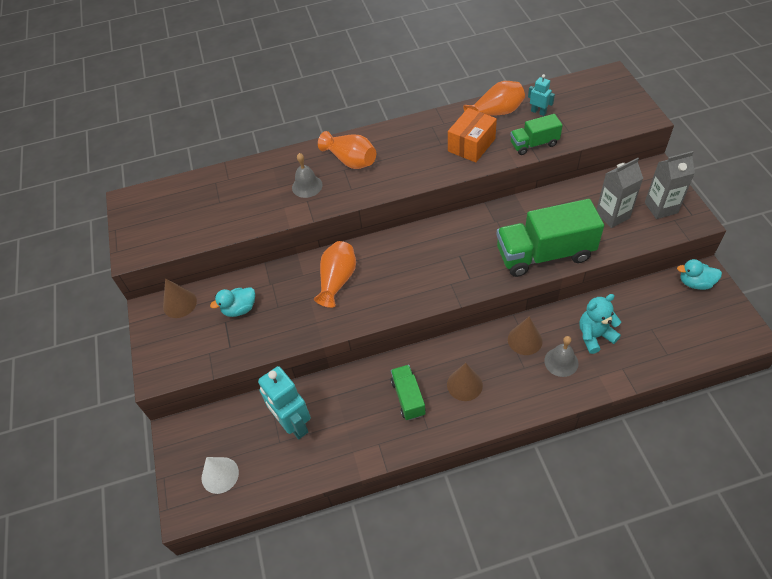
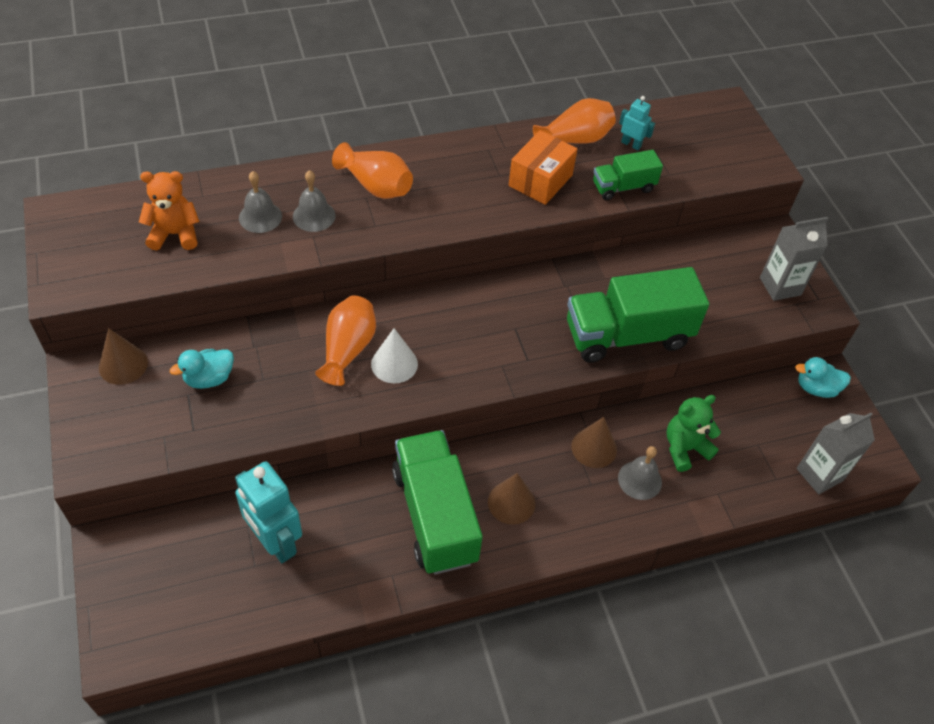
camera: 10 degrees left, 0 degrees up
(209, 208) = (175, 234): none -> orange teddy bear
(220, 475) = (169, 607): white cone -> white cone (394, 364)
(269, 190) = (260, 217): none -> grey bell
(408, 398) = (435, 515): green truck -> green truck, size x1.90
(594, 336) = (685, 448): turquoise teddy bear -> green teddy bear
(612, 215) = (718, 291): grey carton -> grey carton (819, 474)

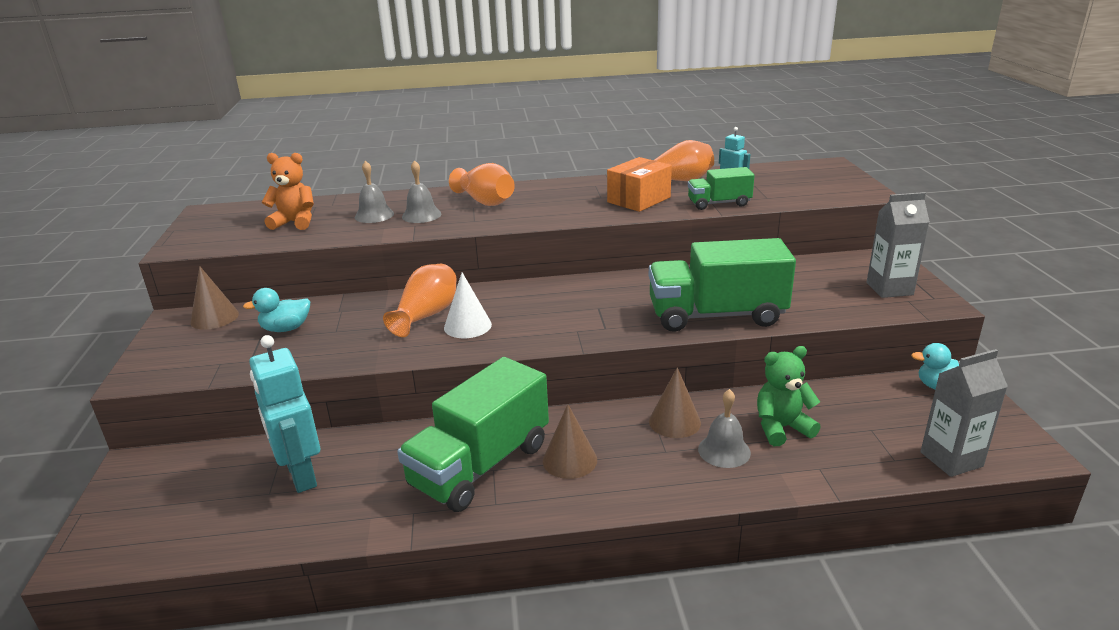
camera: 15 degrees right, 25 degrees down
(435, 515) = (480, 465): green truck -> green truck turned 135 degrees counterclockwise

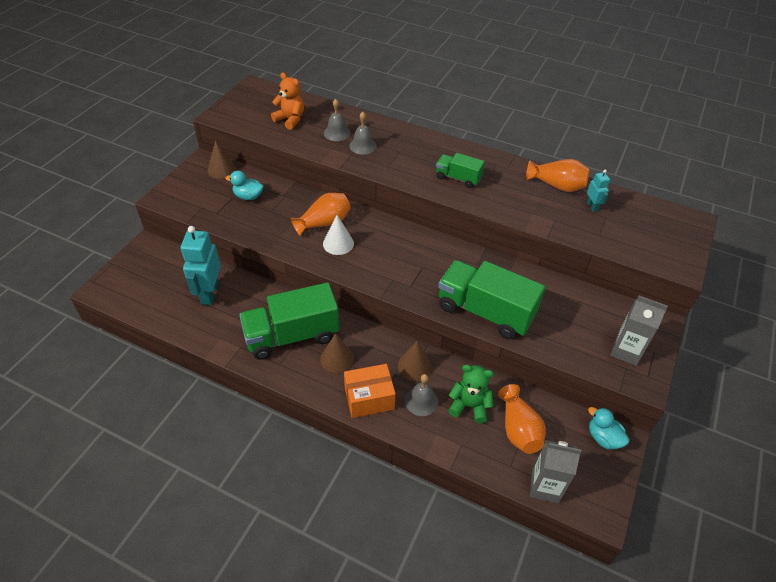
camera: 30 degrees right, 20 degrees up
(485, 201) = (411, 149): orange vase -> orange vase (518, 429)
(639, 200) = (508, 194): orange box -> orange box (369, 398)
(719, 203) = (558, 225): green truck -> green truck (458, 178)

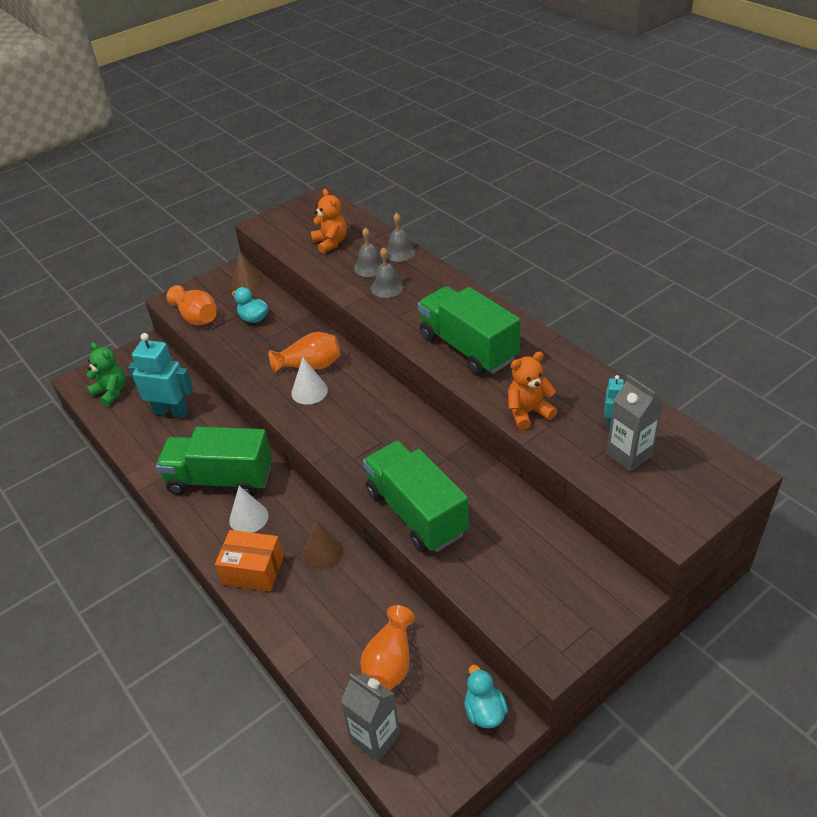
camera: 30 degrees right, 5 degrees down
(209, 293) = (171, 412): turquoise robot -> turquoise robot turned 75 degrees clockwise
(337, 358) = (248, 518): brown cone -> white cone
(421, 401) = (304, 593): grey bell -> grey bell (399, 252)
(458, 178) = (468, 348): green truck -> green truck, size x1.90
(469, 406) = (353, 616): green teddy bear -> green teddy bear (111, 392)
(534, 214) = (528, 412): none -> orange teddy bear
(557, 185) = (584, 385): orange vase -> orange vase (196, 317)
(626, 351) = (555, 613): grey carton -> grey carton (629, 455)

